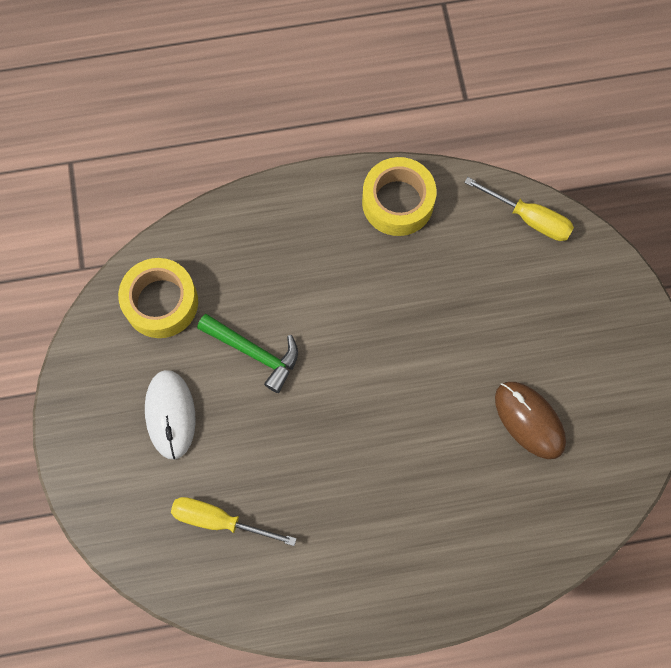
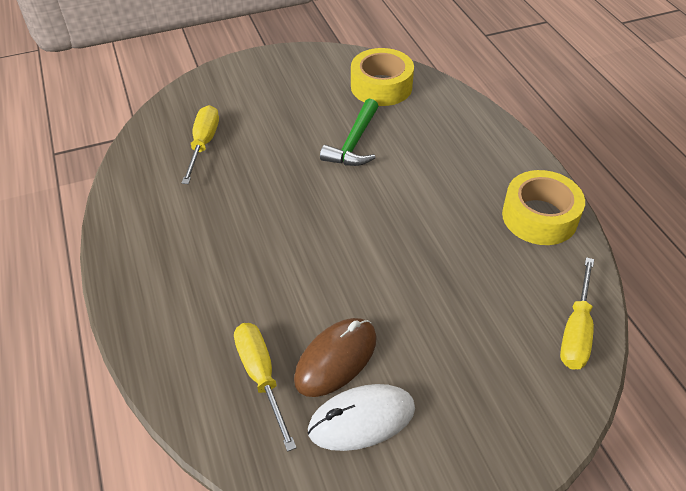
camera: 80 degrees right, 25 degrees down
(170, 414) = (288, 105): white mouse -> white mouse (361, 419)
(538, 486) = (261, 377): none -> yellow screwdriver

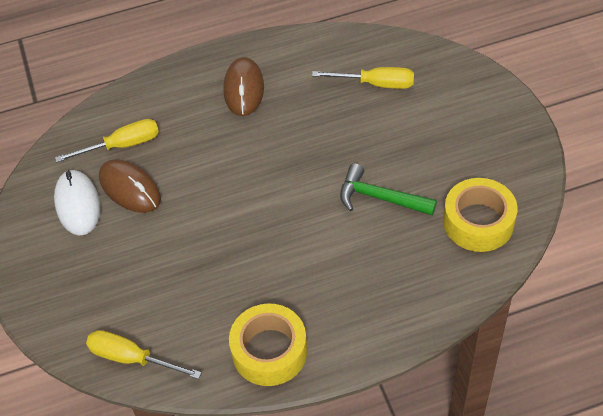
camera: 95 degrees right, 5 degrees up
(185, 252) = (244, 89): none -> brown mouse

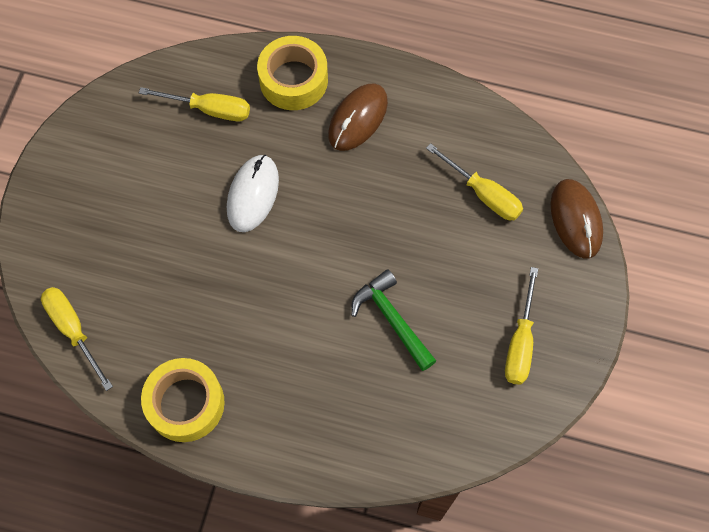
camera: 30 degrees right, 15 degrees up
(77, 204) = (131, 147): white mouse -> white mouse (253, 194)
(130, 188) = (185, 160): brown mouse -> brown mouse (576, 219)
(478, 222) = (460, 406): yellow tape -> yellow tape (293, 80)
(483, 157) = (520, 342): none -> yellow screwdriver

